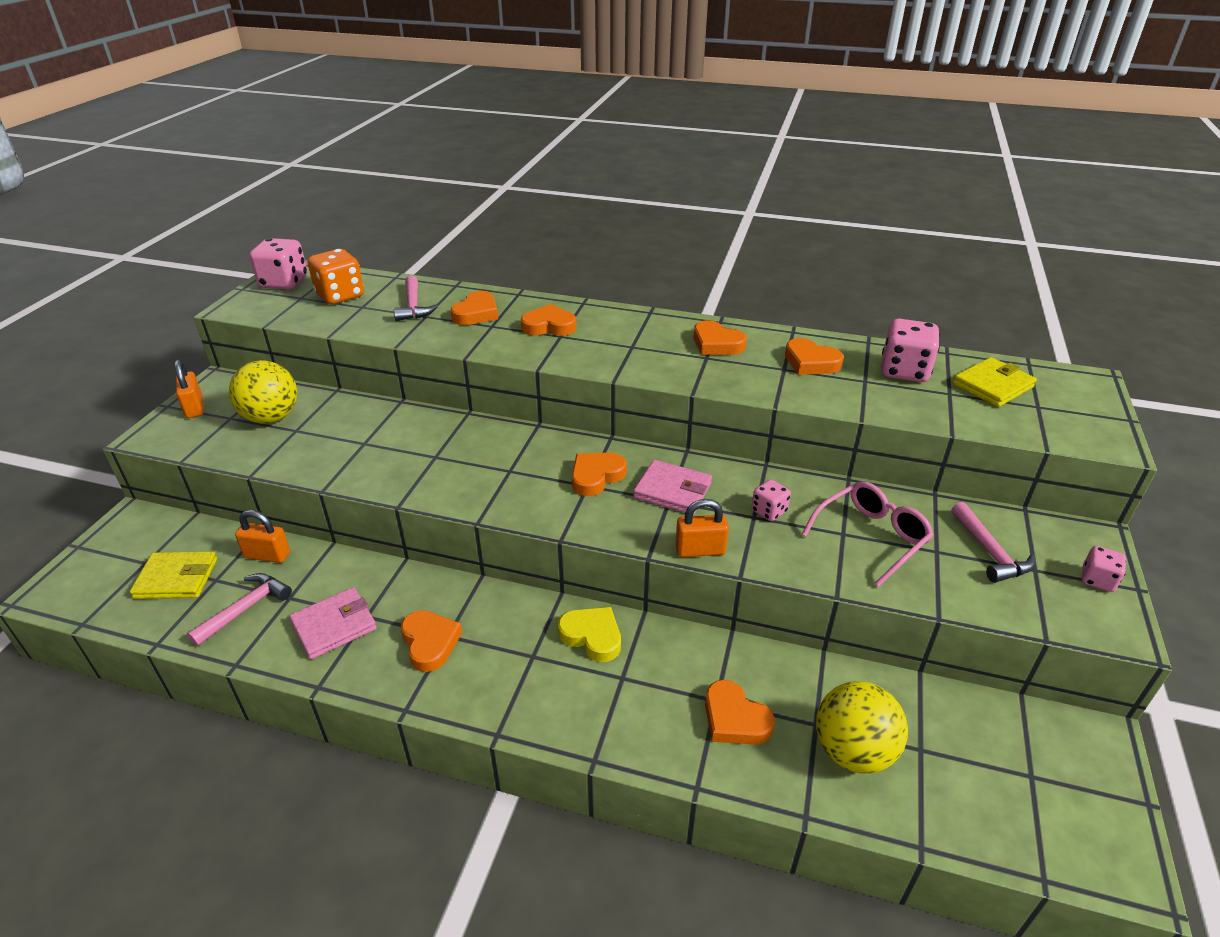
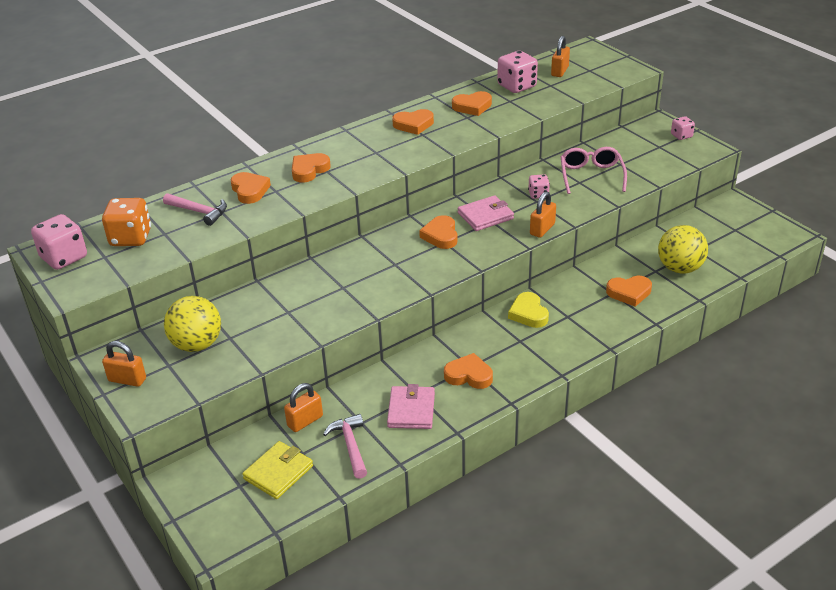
camera: 50 degrees left, 0 degrees up
(592, 636) = (528, 313): yellow heart -> yellow heart turned 90 degrees counterclockwise
(989, 552) = (636, 151): pink hammer -> none
(992, 386) = (559, 71): yellow wallet -> orange padlock

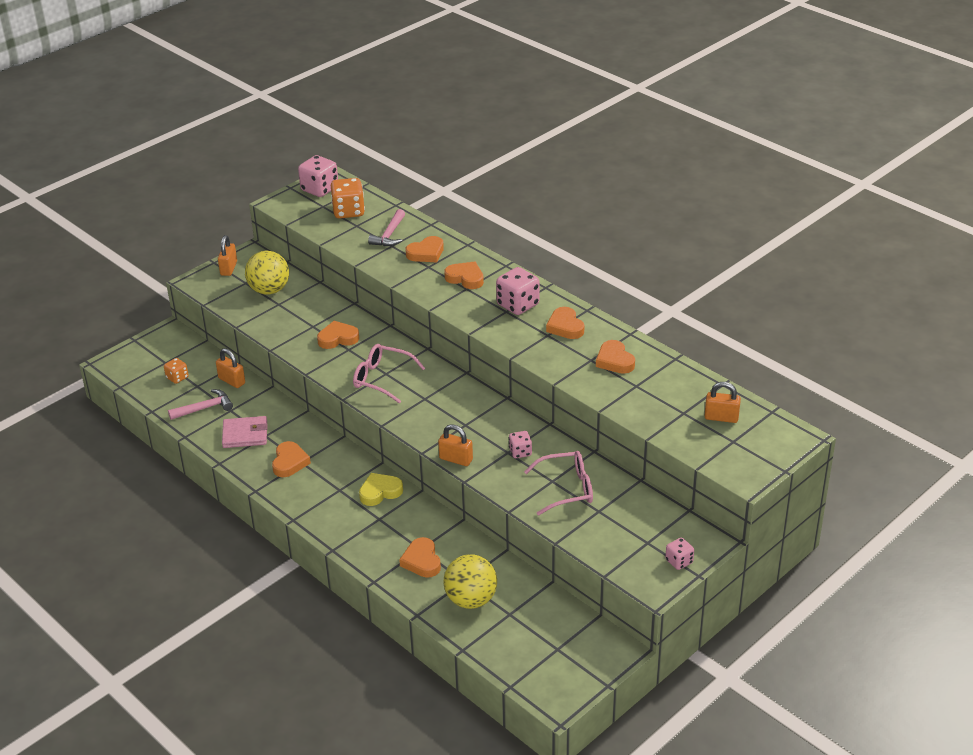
camera: 80 degrees right, 0 degrees up
(278, 472) = (177, 378): yellow wallet -> orange dice
(404, 267) = (382, 379): none -> pink glasses
(441, 235) = (434, 395): orange heart -> orange heart (338, 338)
(485, 216) = (473, 419): pink wallet -> none
(516, 86) = (672, 388): pink dice -> pink dice (518, 305)

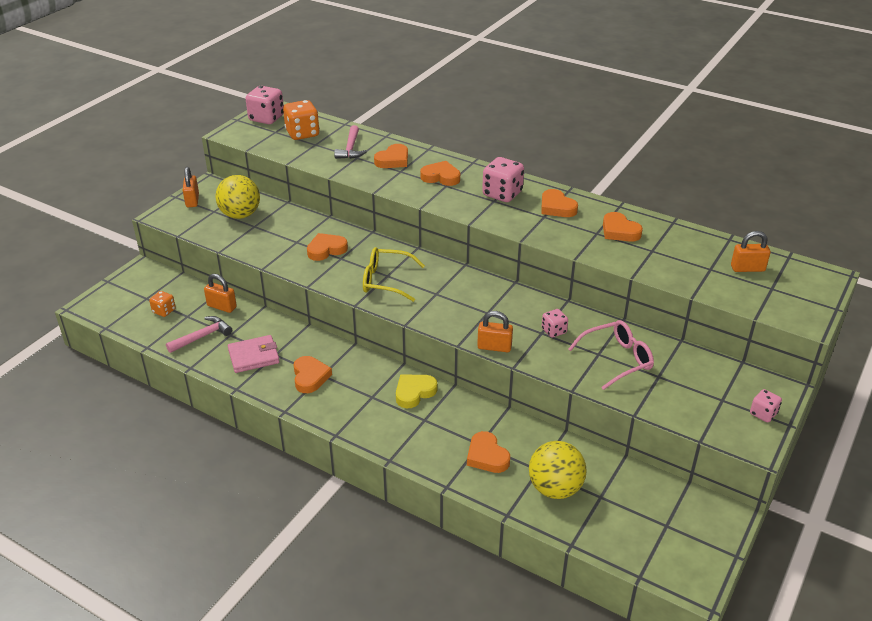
camera: 15 degrees left, 0 degrees up
(382, 379) = (386, 281): pink glasses -> yellow glasses

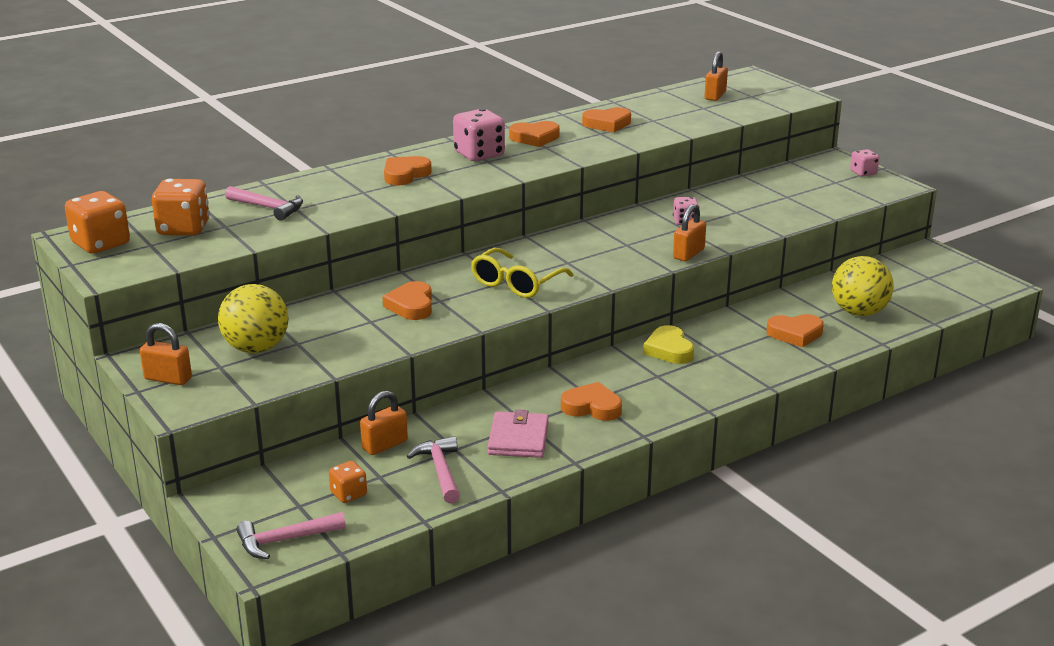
camera: 65 degrees left, 10 degrees down
(111, 305) = (285, 540): none -> pink hammer
(266, 118) = (101, 244): pink dice -> orange dice
(393, 160) = (331, 191): orange heart -> none
(617, 359) = (751, 206): pink glasses -> none

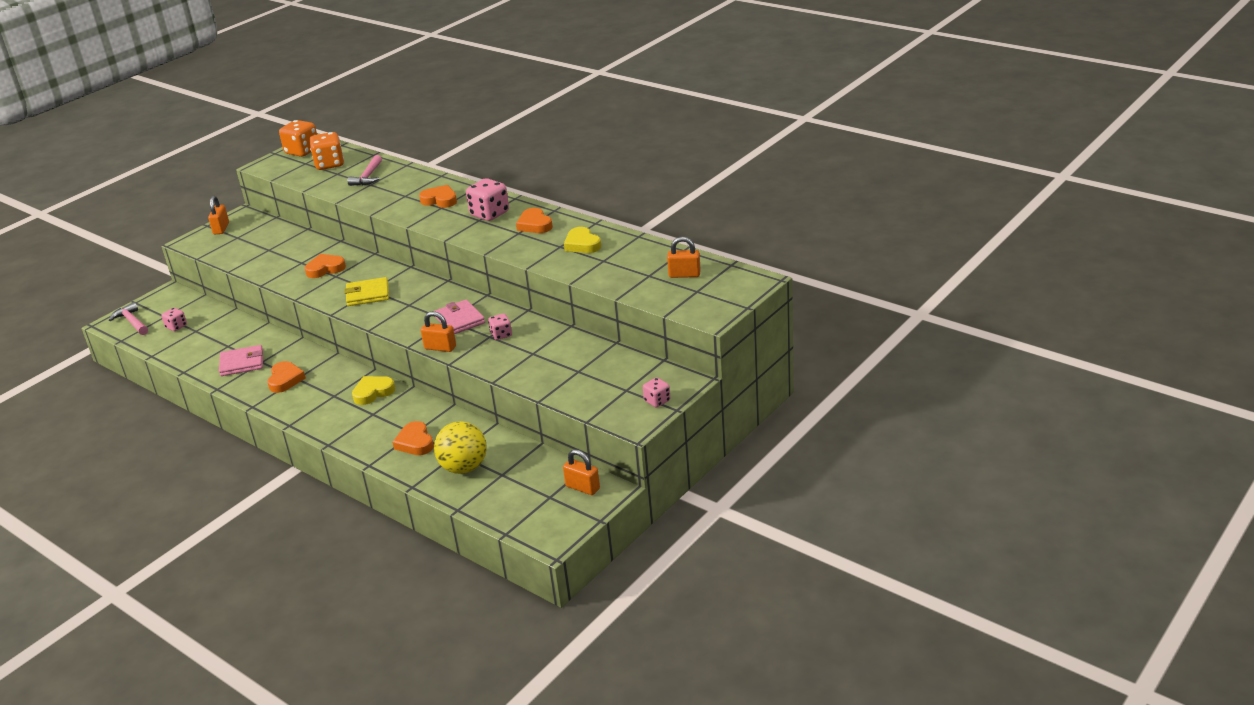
camera: 75 degrees right, 5 degrees up
(256, 348) = (259, 240): yellow ball -> none
(348, 494) = (176, 327): orange dice -> pink dice
(385, 445) = (229, 323): orange padlock -> orange padlock (582, 487)
(440, 471) = (203, 347): pink hammer -> none
(516, 284) = (367, 294): yellow glasses -> yellow wallet
(607, 124) = (582, 244): orange heart -> yellow heart
(632, 238) = (460, 320): none -> pink wallet

